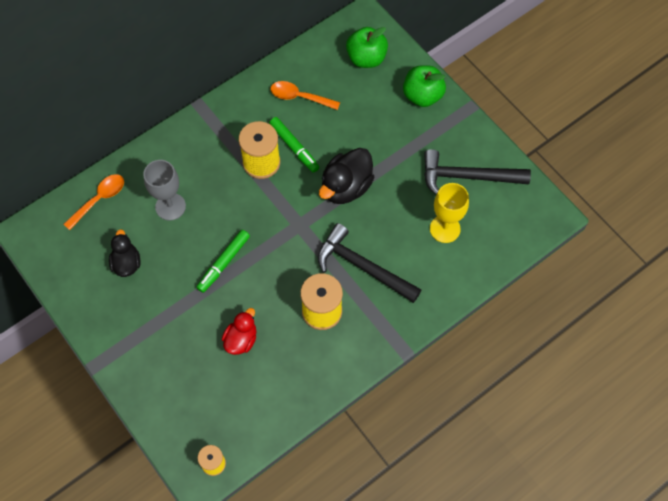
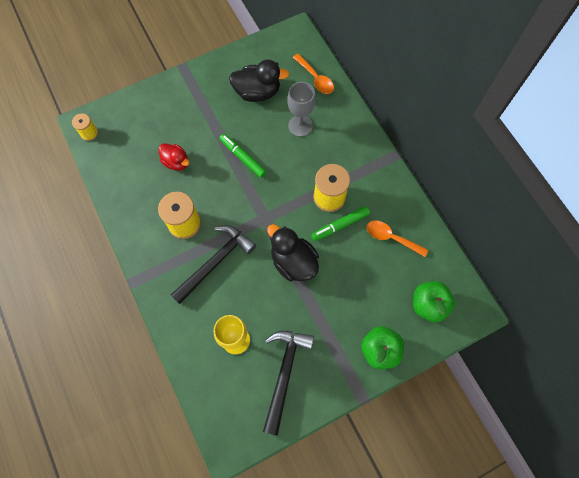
camera: 100 degrees right, 5 degrees up
(126, 263) = (257, 92): black duck -> black duck, size x1.58
(300, 97) = (391, 238): orange spoon -> orange spoon turned 90 degrees counterclockwise

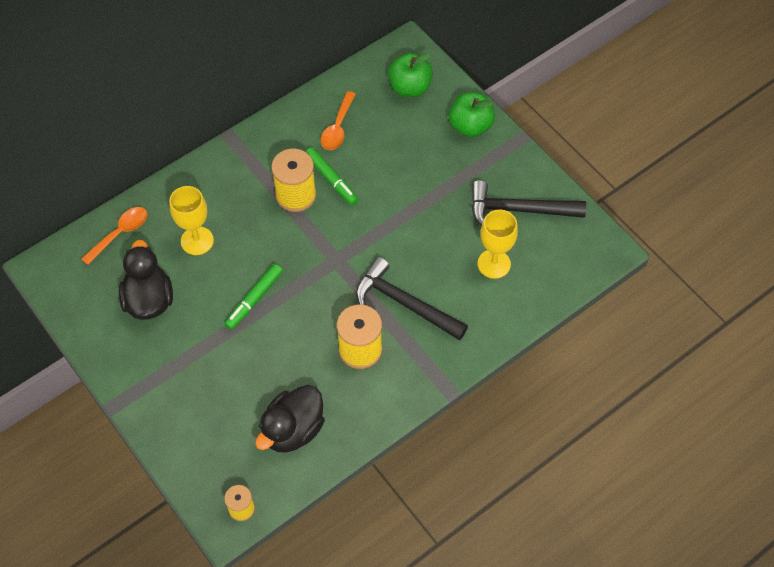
camera: 100 degrees left, 10 degrees down
(176, 162) = (272, 379): red duck -> none
(293, 262) = (387, 221): black duck -> black duck (293, 430)
(300, 125) = (197, 241): grey goblet -> yellow goblet

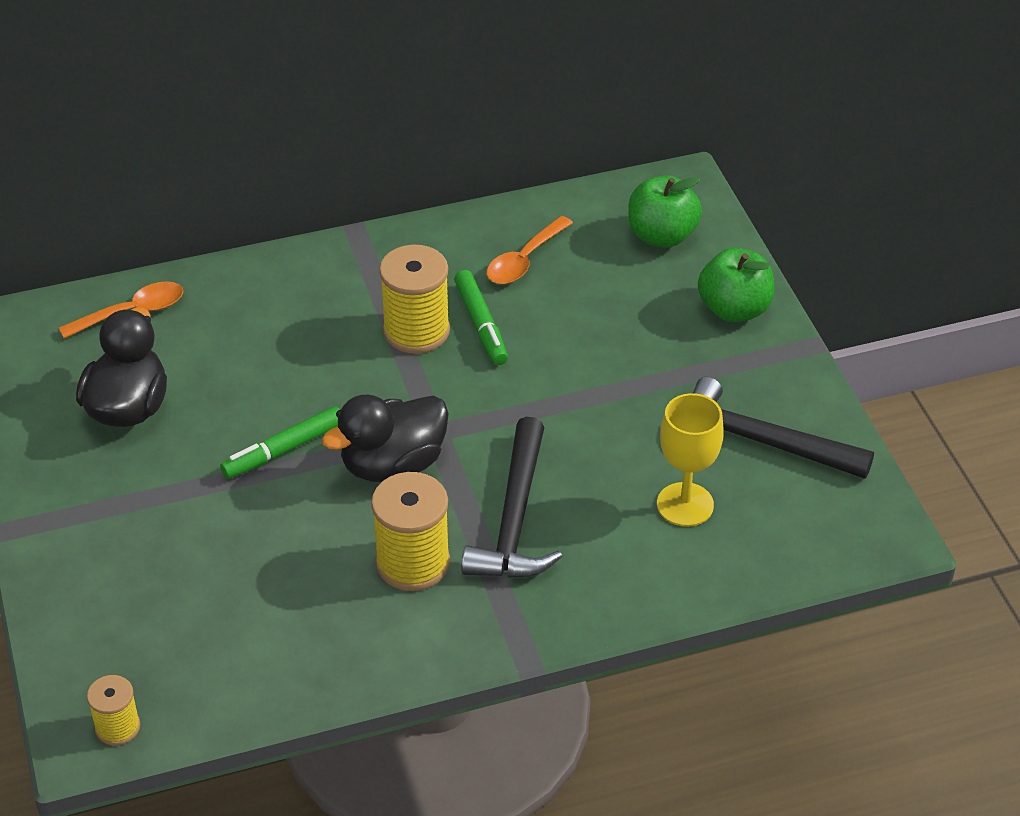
camera: 20 degrees right, 15 degrees down
(197, 241) = (238, 351): yellow goblet -> none
(293, 430) = (252, 642): black duck -> black duck (393, 465)
(404, 303) = (514, 519): black hammer -> black hammer turned 135 degrees counterclockwise

